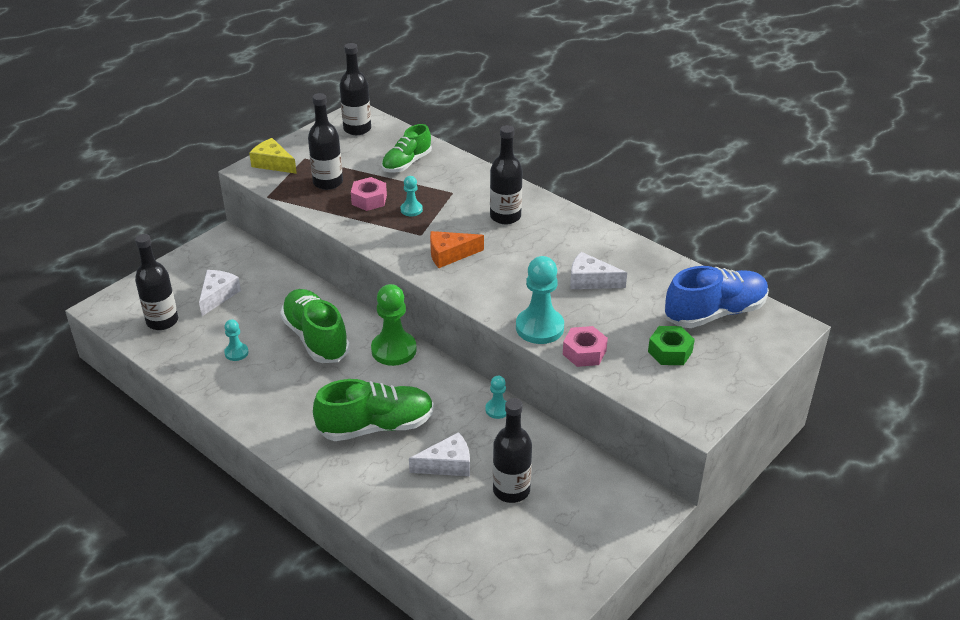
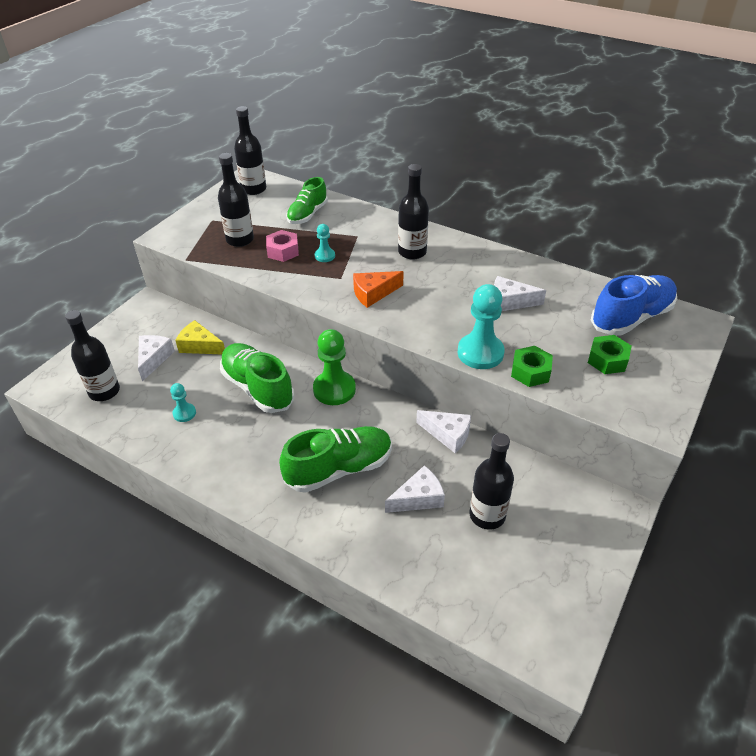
camera: 10 degrees left, 5 degrees up
(273, 163) = (183, 228): yellow cheese -> yellow cheese (200, 346)
(497, 409) = (448, 434): turquoise pawn -> white cheese
(584, 352) = (530, 372): pink nut -> green nut

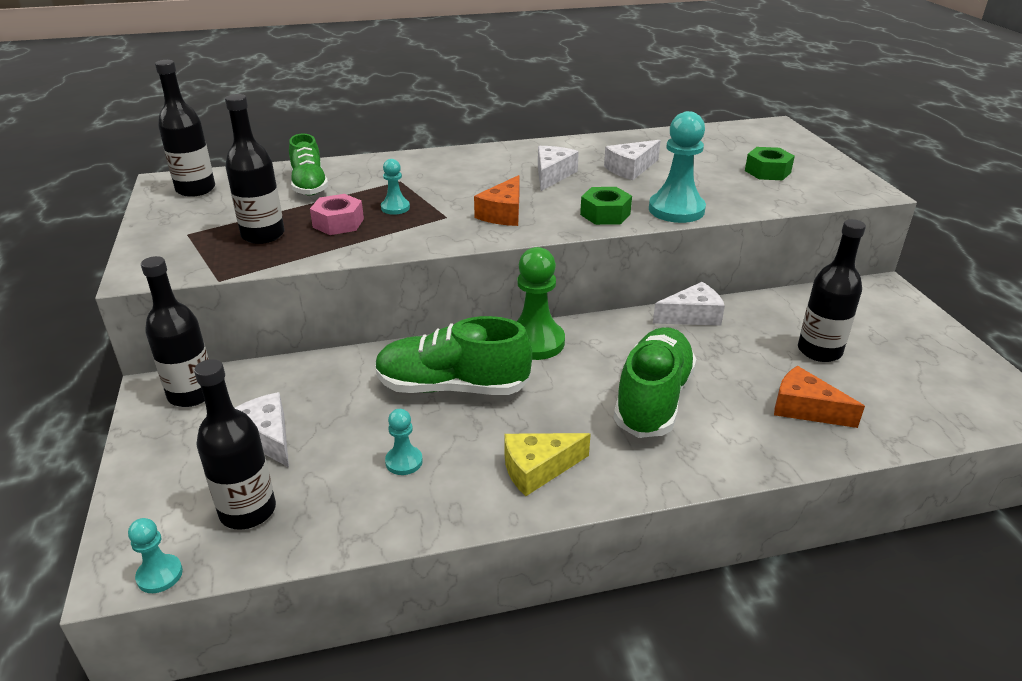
camera: 45 degrees left, 10 degrees down
(48, 397) = (160, 575): none -> turquoise pawn
(200, 346) = (311, 391): yellow cheese -> yellow cheese (538, 469)
(411, 541) = (805, 408): none -> orange cheese
(412, 252) = (480, 171): black bottle -> black bottle (192, 394)
(418, 498) = (753, 375): white cheese -> white cheese (552, 175)
(530, 372) = (735, 203): green nut -> green nut (605, 214)
(631, 318) = (731, 141): blue shoe -> none

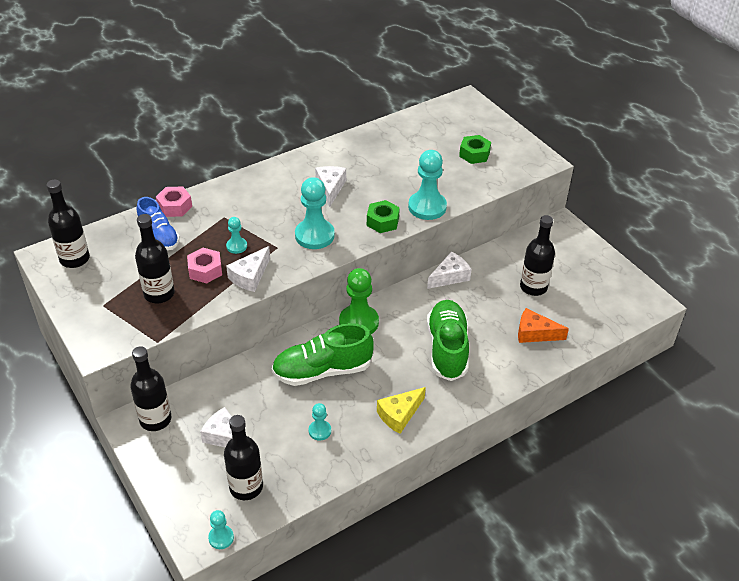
camera: 20 degrees left, 10 degrees up
(309, 185) = (159, 236): green shoe -> blue shoe
(349, 164) = (175, 206): none -> pink nut
(503, 213) = (314, 235): orange cheese -> turquoise pawn
(630, 169) = (382, 170): white cheese -> white cheese (250, 276)

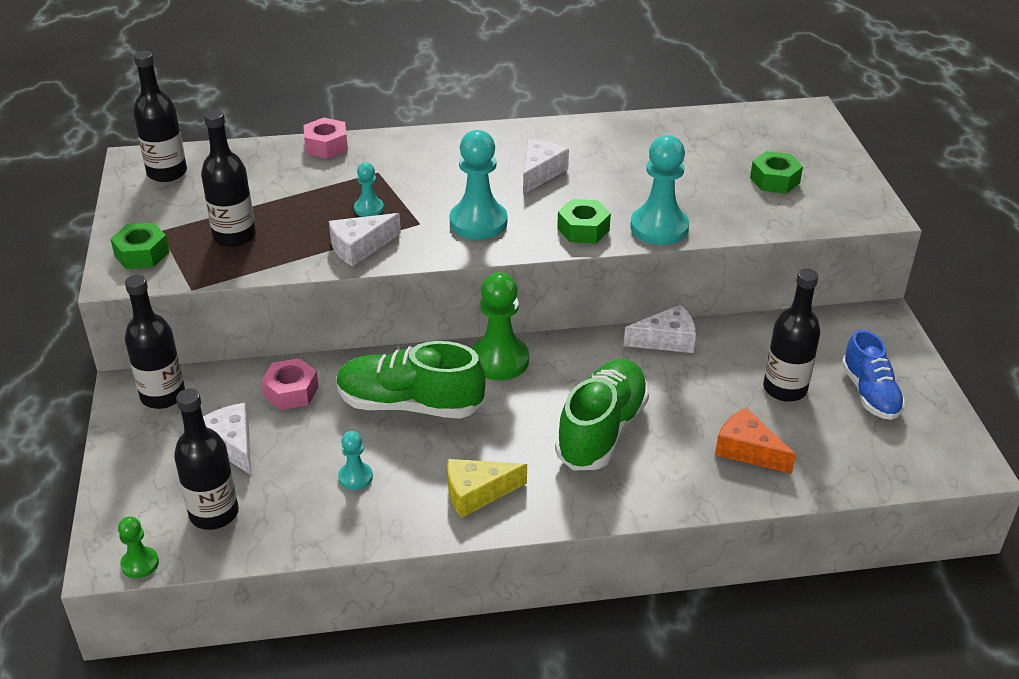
camera: 25 degrees right, 5 degrees down
(103, 326) = (142, 254): none -> green nut
(159, 236) = (283, 173): blue shoe -> blue shoe (870, 393)
(205, 270) = (309, 225): pink nut -> pink nut (291, 391)
(221, 538) = (140, 564): turquoise pawn -> green pawn

